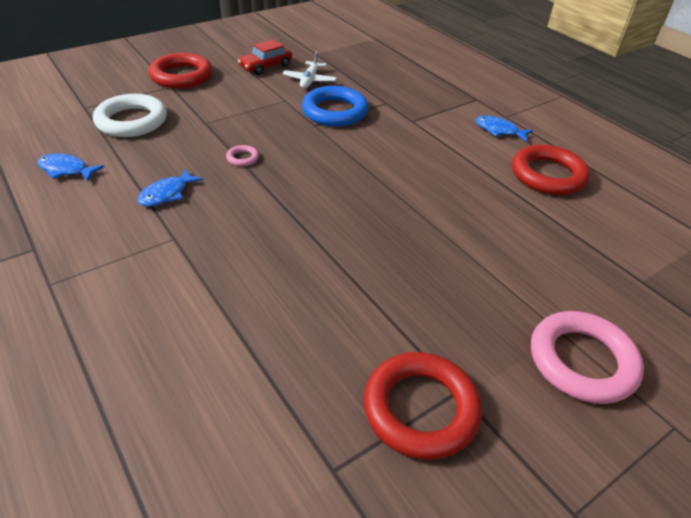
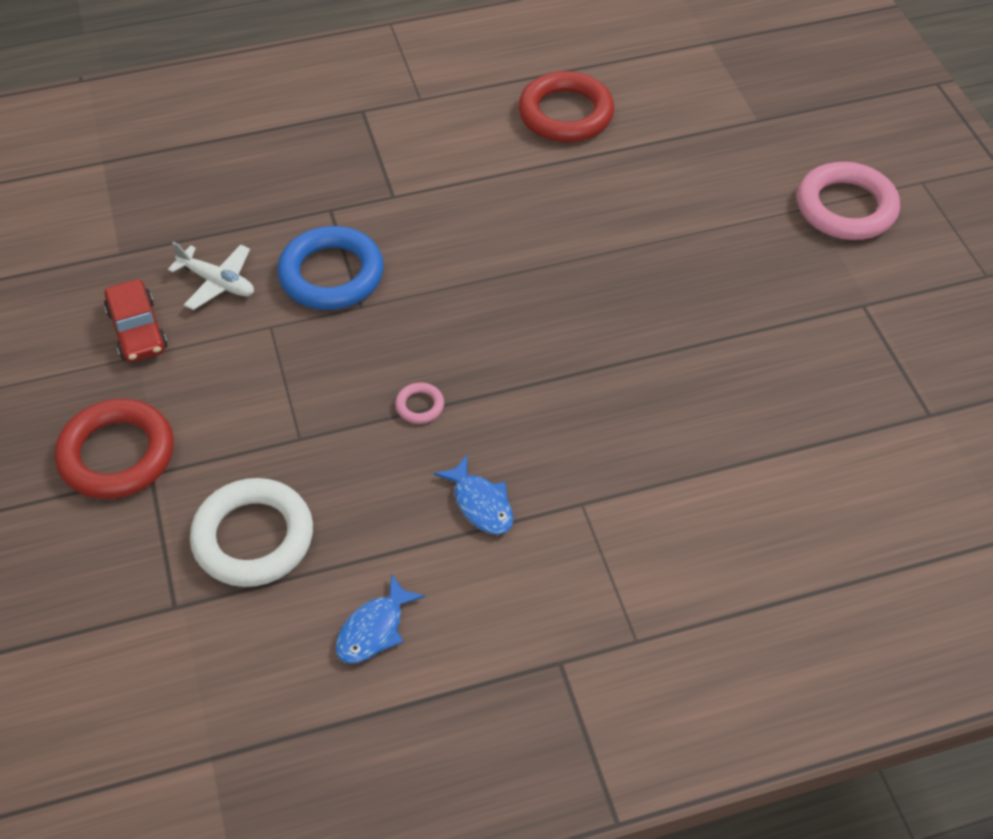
camera: 70 degrees left, 10 degrees up
(420, 409) = (877, 337): red ring -> none
(499, 130) = (452, 119): blue fish -> none

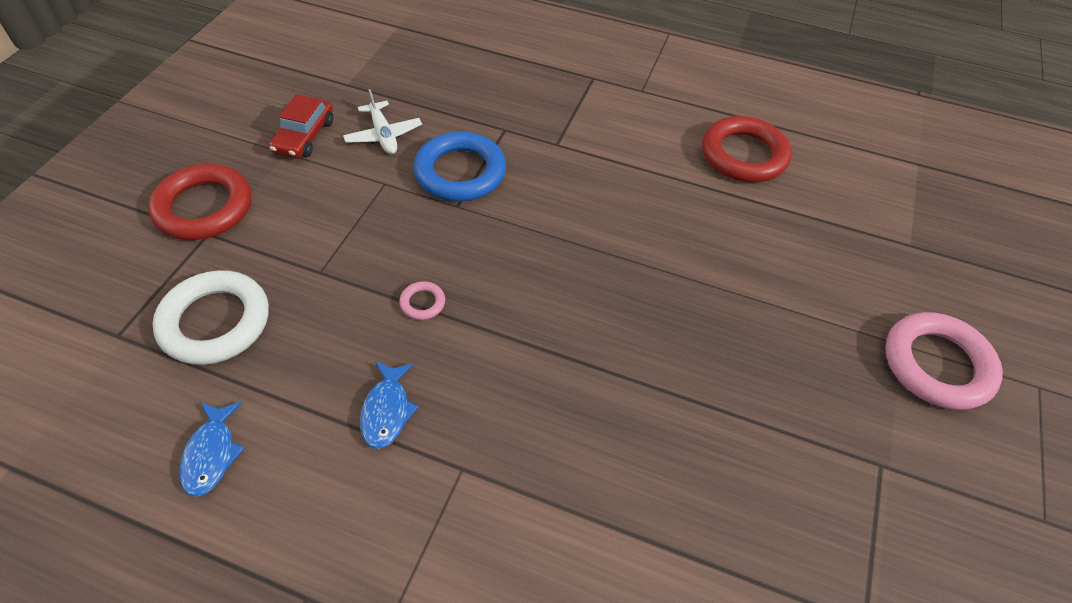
camera: 35 degrees right, 0 degrees up
(374, 629) = (212, 454): blue fish -> blue fish turned 75 degrees counterclockwise

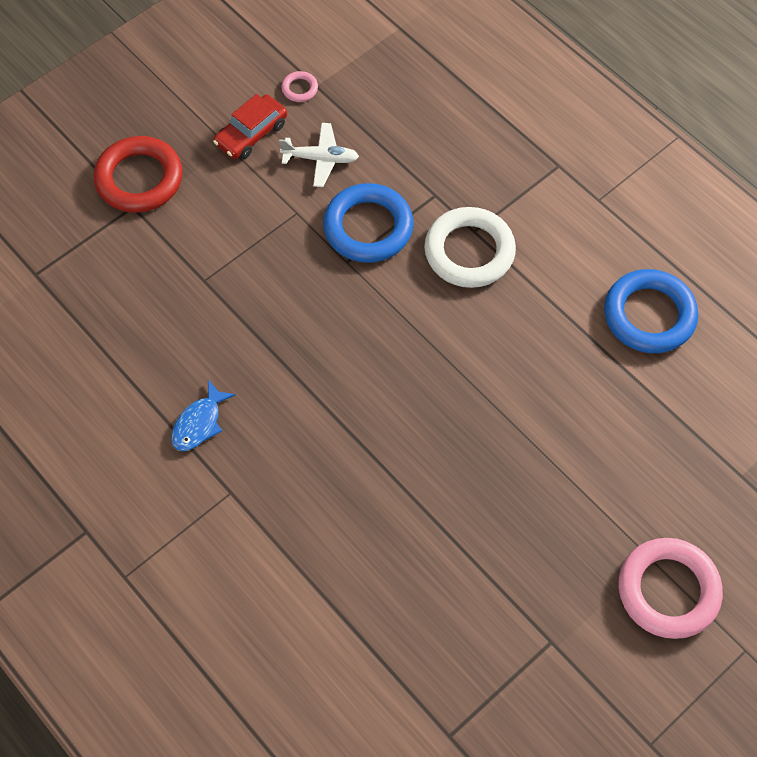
camera: 30 degrees right, 10 degrees up
(212, 454) = (65, 401): blue fish -> none
(215, 322) = (107, 293): white ring -> white ring (469, 251)
(383, 135) = (321, 159): white plane -> white plane turned 90 degrees counterclockwise
(422, 303) = (270, 344): pink ring -> pink ring (300, 89)
(743, 155) = (649, 315): red ring -> blue ring

